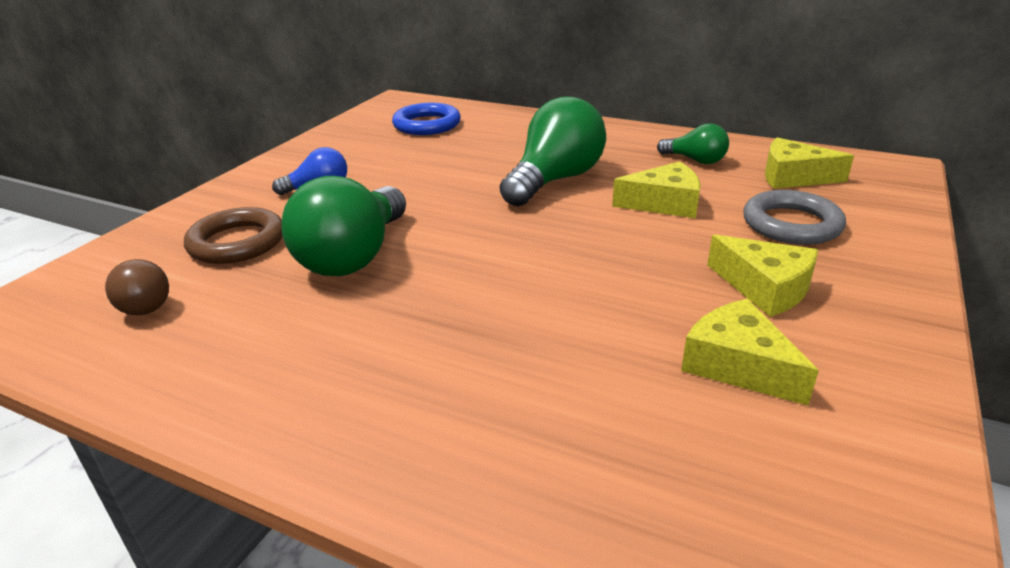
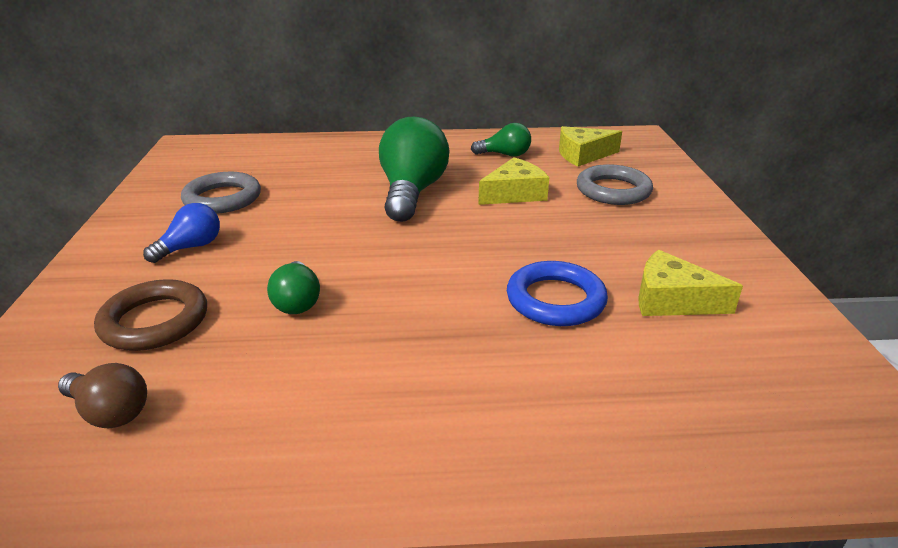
camera: 30 degrees left, 0 degrees up
(354, 256) = (297, 302): green light bulb -> green light bulb, size x0.53
(382, 152) = (222, 198): none -> grey ring
(427, 125) = (242, 164): blue ring -> blue ring (555, 300)
(765, 288) = (638, 241): yellow cheese -> none

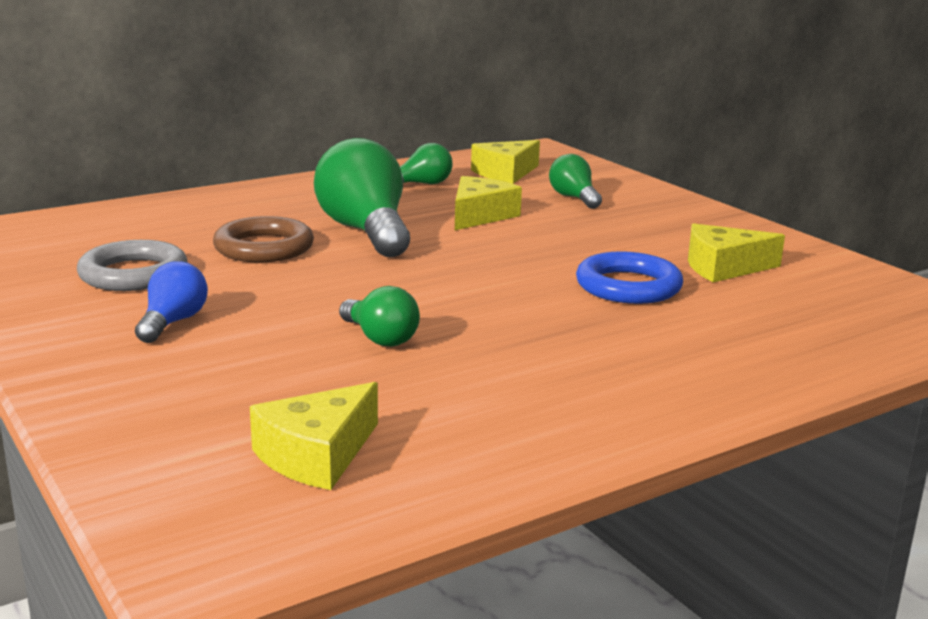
camera: 30 degrees left, 10 degrees down
(110, 412) = (317, 455): brown light bulb -> yellow cheese
(154, 321) = (242, 386): brown ring -> brown ring (264, 248)
(613, 190) = (574, 198): grey ring -> green light bulb

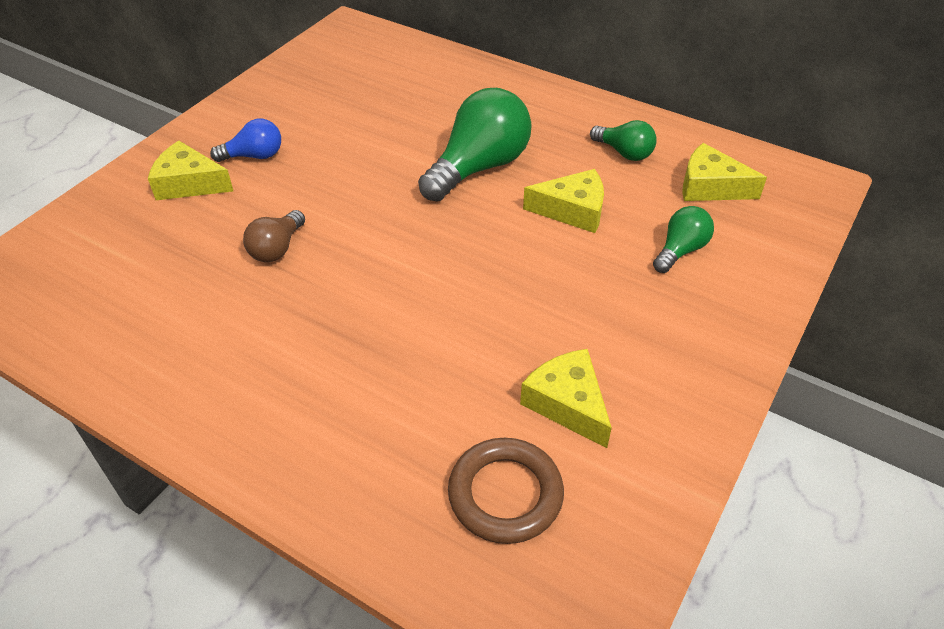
camera: 65 degrees right, 25 degrees up
(133, 274) = (320, 109): grey ring -> none
(264, 248) = (407, 137): brown ring -> brown ring (505, 494)
(317, 455) = (97, 284): yellow cheese -> yellow cheese (189, 183)
(380, 338) = (277, 248): green light bulb -> brown light bulb
(628, 286) = (467, 349): blue ring -> none

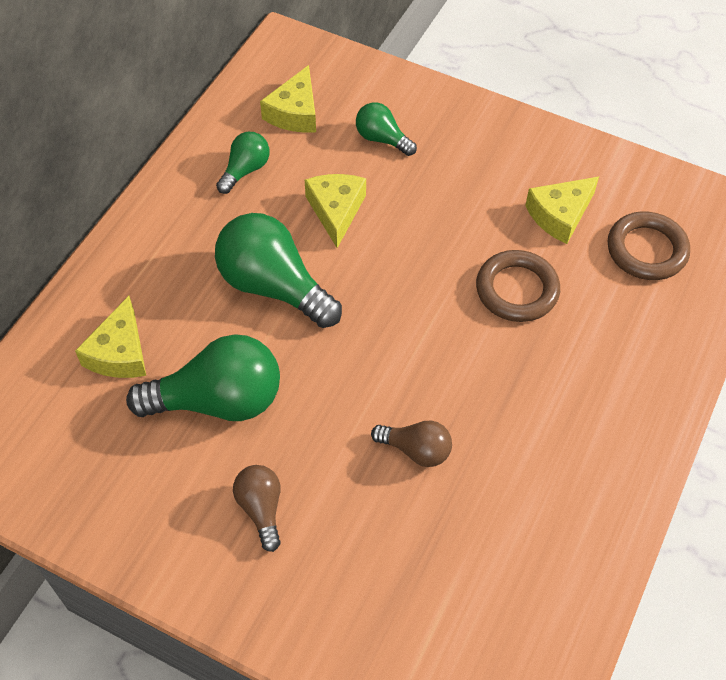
camera: 95 degrees left, 10 degrees up
(189, 183) = (317, 568): yellow cheese -> yellow cheese (119, 352)
(254, 156) = (261, 509): blue light bulb -> brown light bulb
(363, 135) = (218, 401): none -> green light bulb
(454, 346) = (517, 290): none -> brown ring

